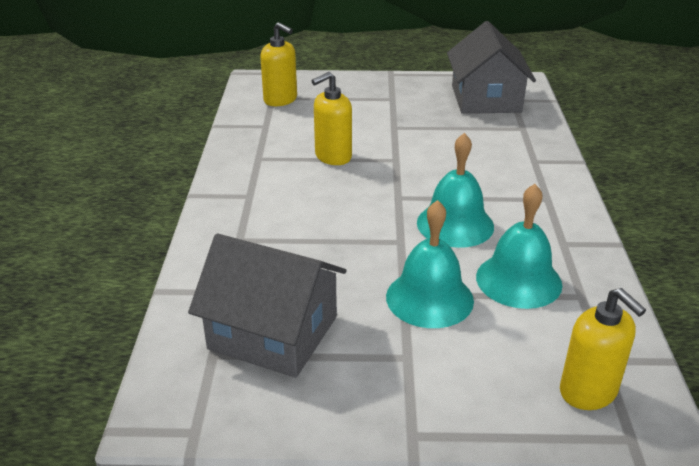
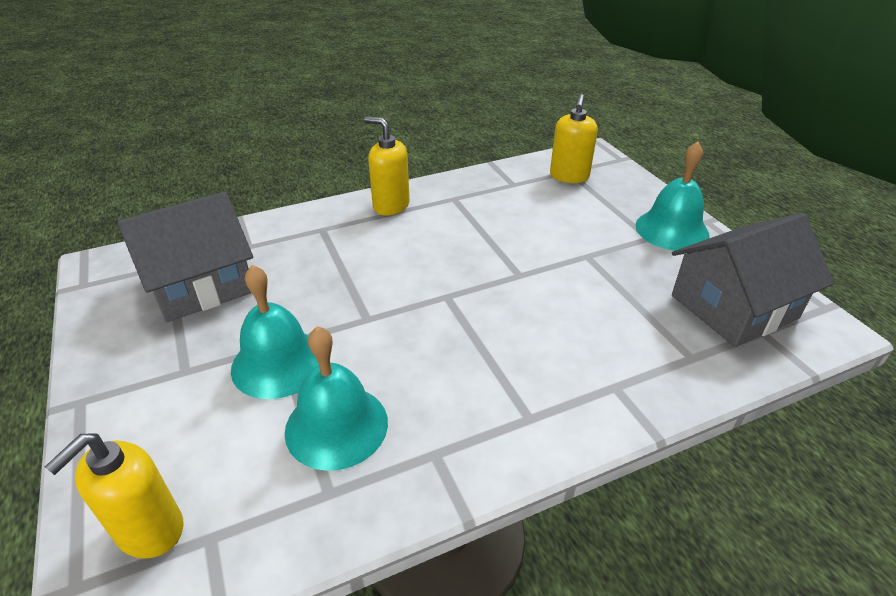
camera: 65 degrees right, 5 degrees up
(273, 332) = (201, 284): grey house -> grey house turned 60 degrees clockwise
(333, 157) = (490, 235): yellow soap dispenser -> yellow soap dispenser (391, 205)
(455, 224) = (420, 349): turquoise bell -> turquoise bell (672, 230)

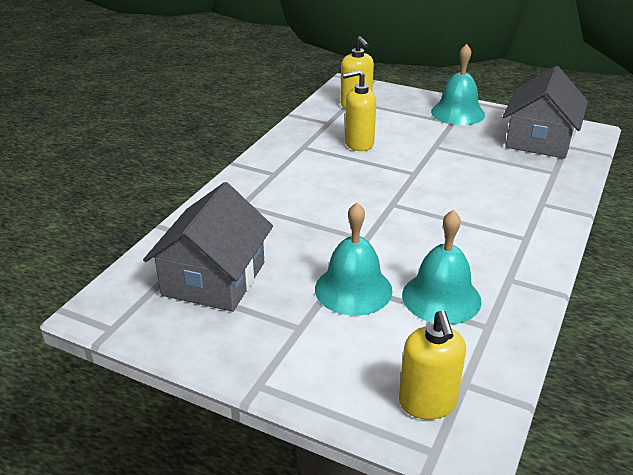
camera: 40 degrees left, 5 degrees down
(391, 205) = (267, 169): yellow soap dispenser -> yellow soap dispenser (358, 143)

